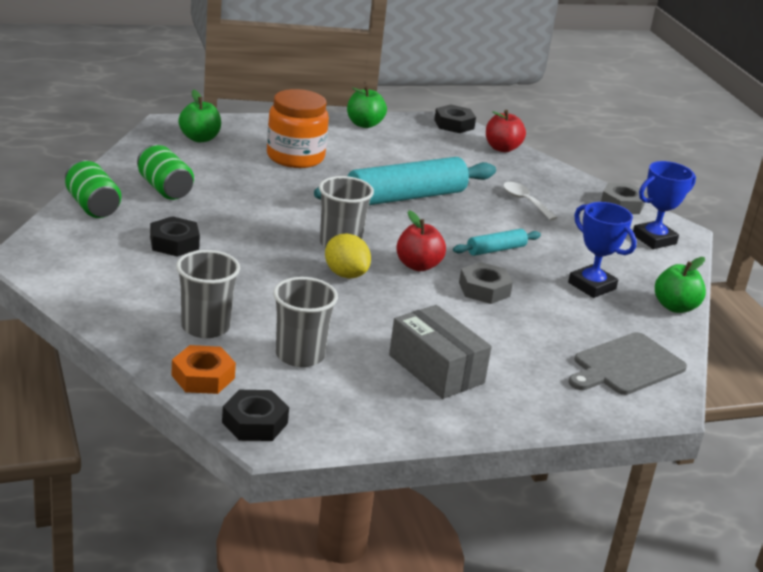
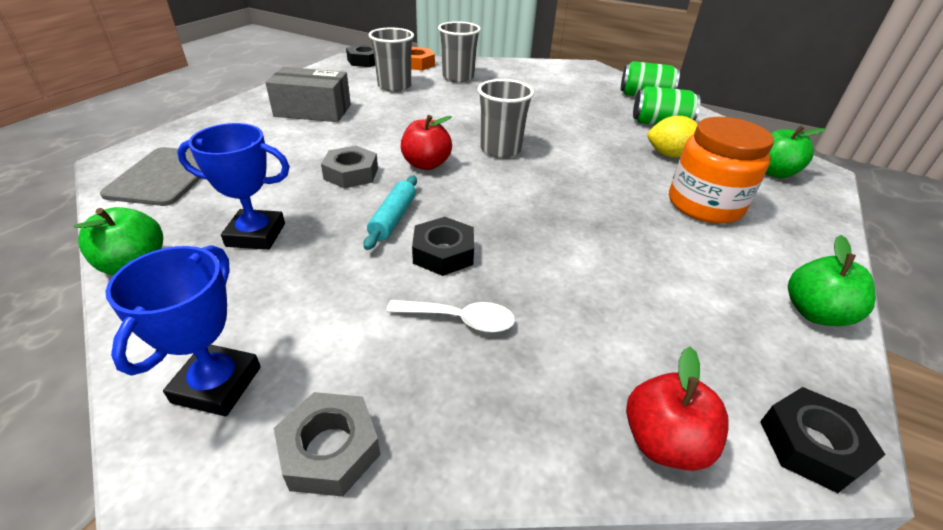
camera: 135 degrees right, 10 degrees up
(174, 243) = (566, 100): black nut -> black nut (443, 253)
(345, 274) = (455, 132): yellow lemon -> yellow lemon (670, 155)
(406, 197) = (556, 225): turquoise rolling pin -> none

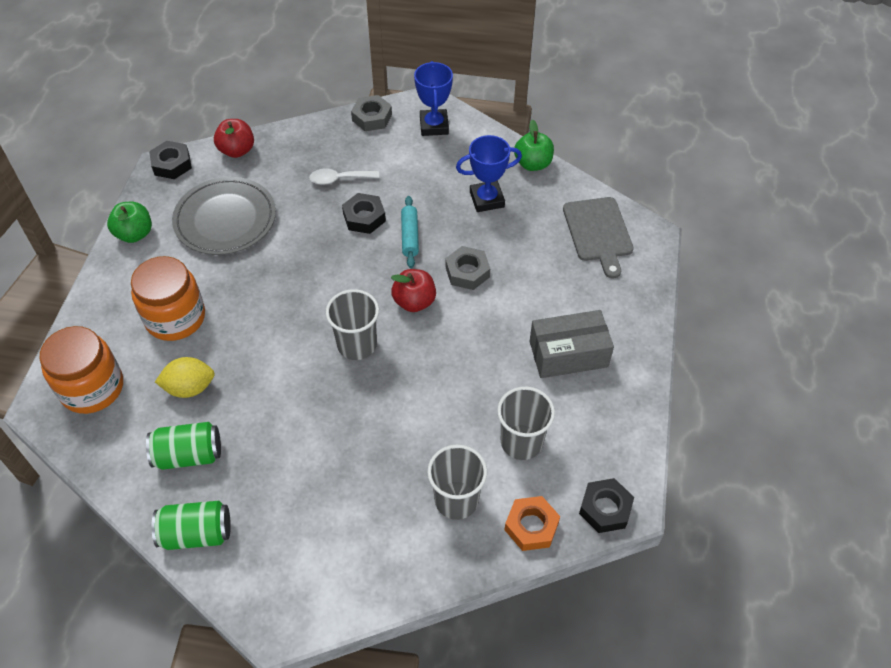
camera: 165 degrees right, 15 degrees up
(663, 300) = (225, 219): none -> grey plate
(774, 172) = (92, 388): green apple -> orange jar

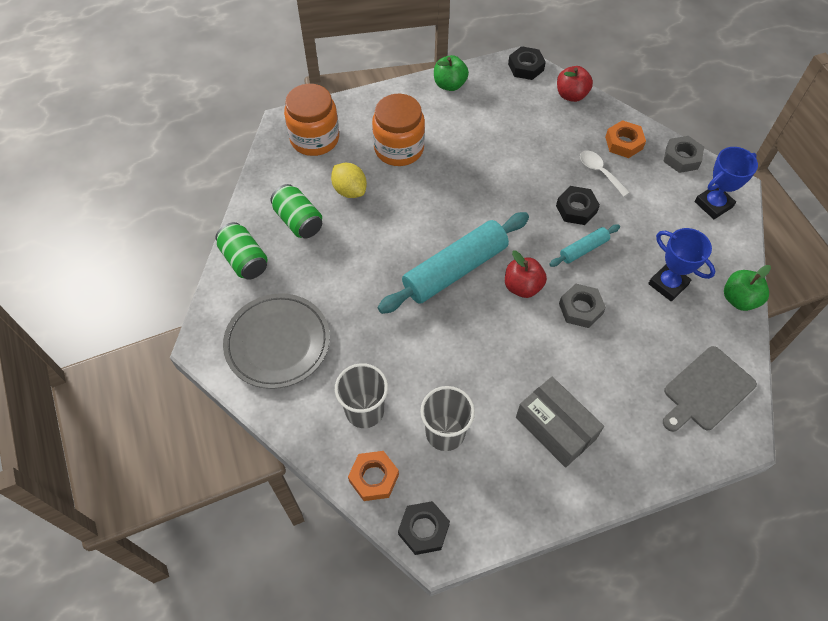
camera: 60 degrees right, 5 degrees up
(225, 219) = (503, 126): grey plate -> grey plate (277, 343)
(323, 145) = (623, 143): none -> orange nut
(357, 344) = (455, 270): grey cup -> turquoise rolling pin

